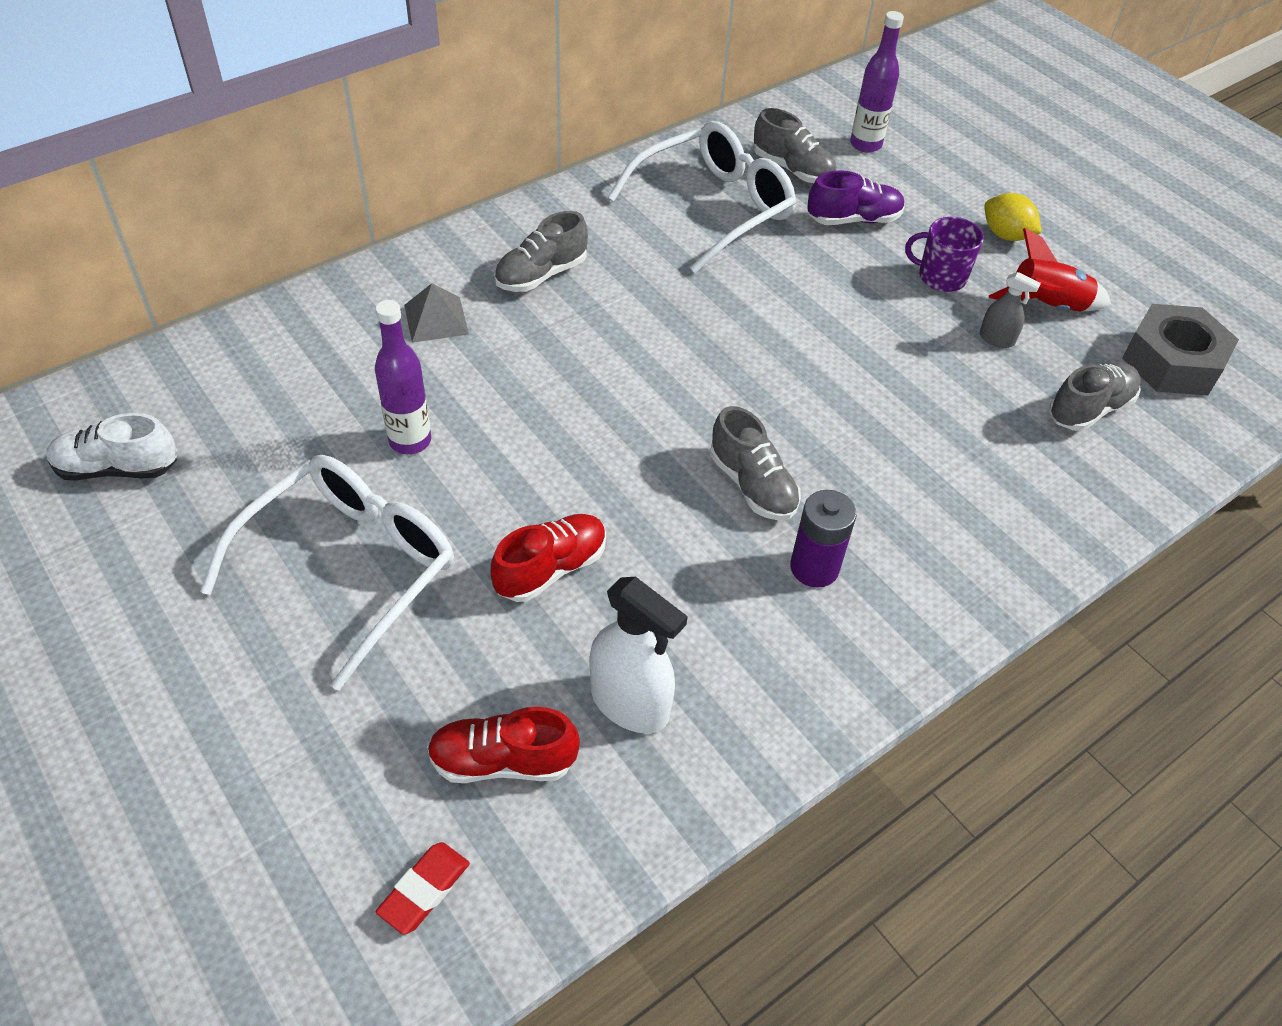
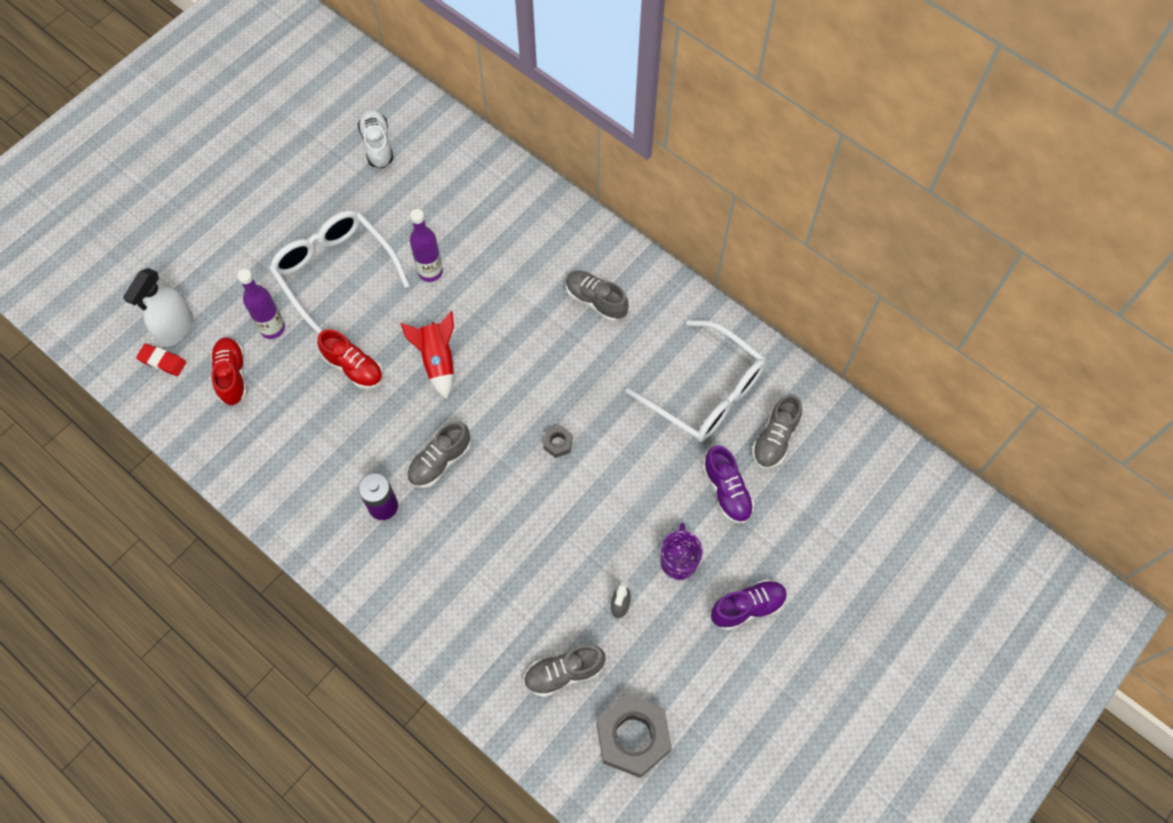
camera: 80 degrees right, 15 degrees up
(350, 567) = (335, 272): white glasses -> white glasses turned 150 degrees counterclockwise
(436, 319) = (535, 254): grey pyramid -> none
(630, 703) = (274, 426): white spray bottle -> white spray bottle (176, 328)
(752, 353) = (558, 443): none -> grey nut
(865, 144) = (830, 490): purple bottle -> purple bottle (272, 328)
(1005, 235) = (747, 607): yellow lemon -> purple shoe
(1046, 306) = (669, 641): red rocket -> red rocket (438, 361)
(1089, 409) = (564, 673): grey shoe -> grey shoe turned 120 degrees clockwise

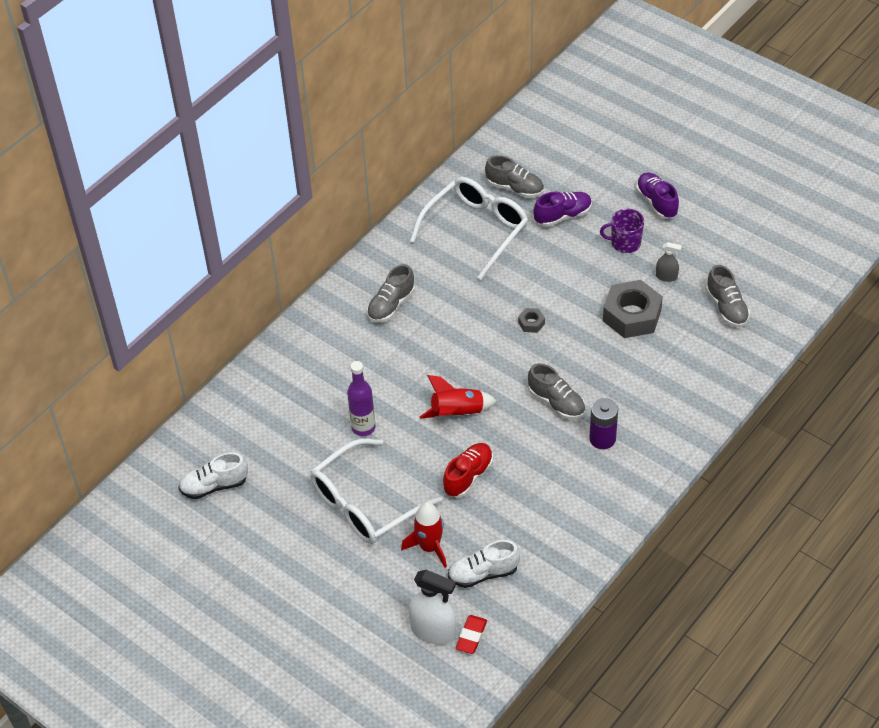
camera: 90 degrees left, 15 degrees down
(232, 376) = (483, 573): red shoe -> white shoe
(272, 328) = (429, 547): purple bottle -> red rocket
(633, 737) = (768, 265): grey nut -> grey nut (632, 315)

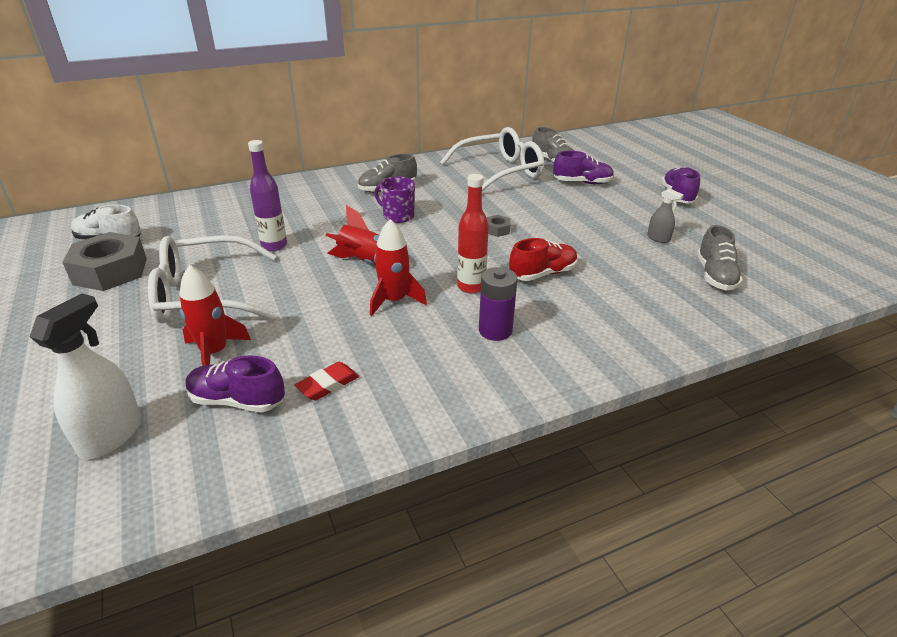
camera: 25 degrees right, 15 degrees down
(433, 631) = (111, 436): white spray bottle -> white spray bottle turned 120 degrees counterclockwise
(468, 476) = (323, 310): red shoe -> red shoe (542, 274)
(471, 636) = (142, 464): red eraser -> red eraser (328, 384)
(483, 573) = (237, 401): white shoe -> purple shoe
(511, 443) = (394, 301): none -> red rocket
(556, 402) = (471, 287): grey shoe -> red bottle
(625, 243) = (629, 209): purple mug -> purple mug (398, 216)
(632, 315) = (602, 252): grey nut -> grey nut (110, 271)

